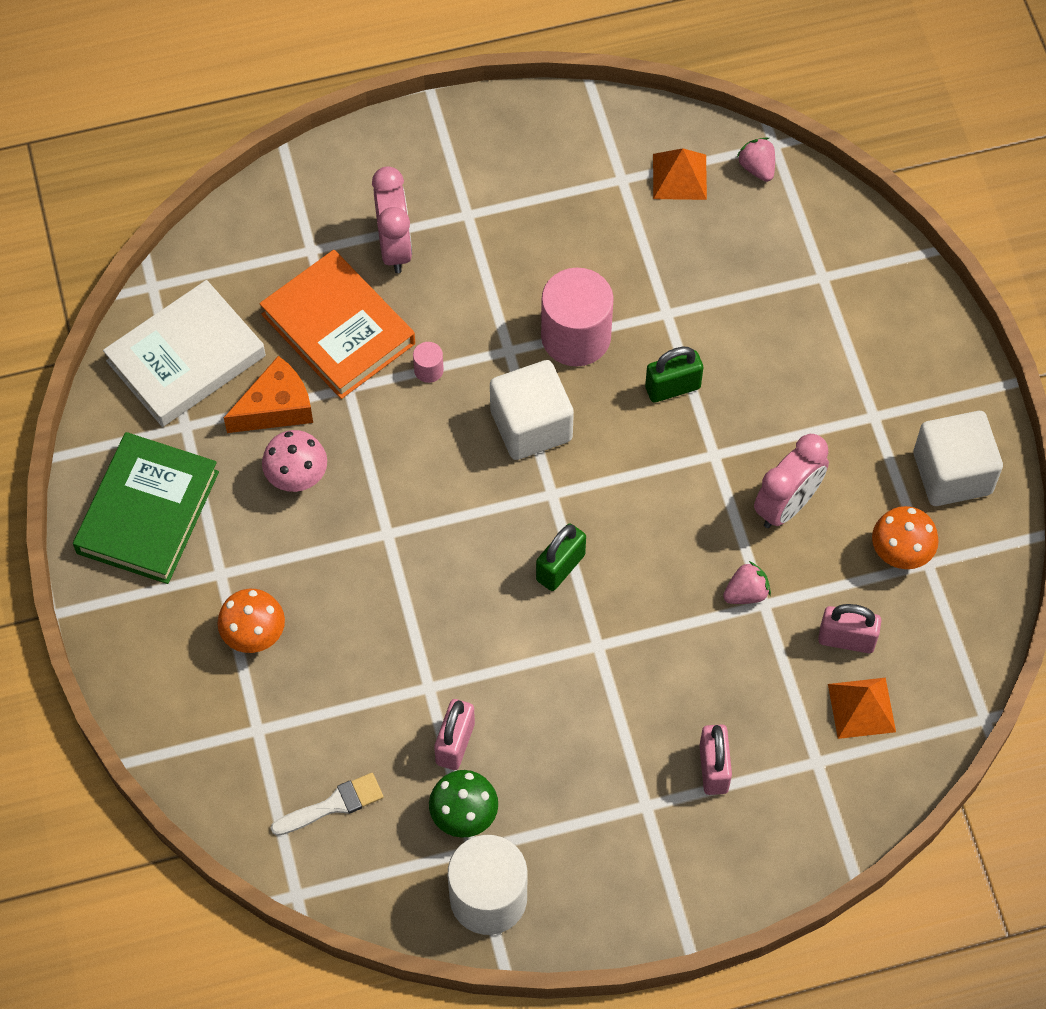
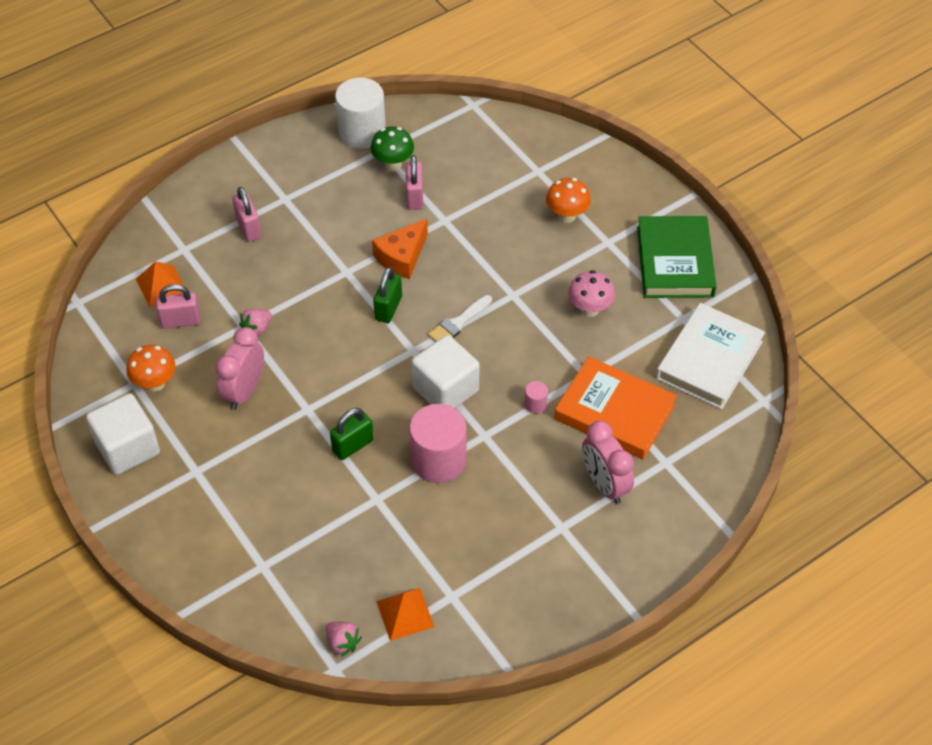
camera: 160 degrees right, 10 degrees down
(276, 407) = (628, 348): orange cheese -> orange cheese (402, 257)
(333, 805) = (473, 148): white brush -> white brush (458, 322)

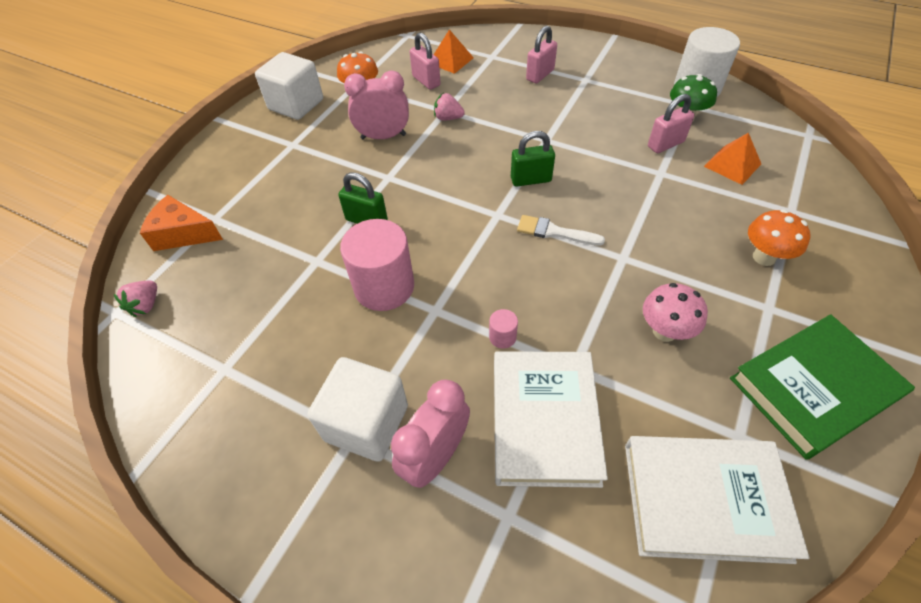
camera: 65 degrees right, 0 degrees up
(402, 257) = (593, 164): orange cheese -> orange cheese (183, 234)
(405, 613) = (191, 339): orange pyramid -> orange pyramid (732, 165)
(445, 389) = (470, 256): white cube -> white cube (366, 423)
(614, 412) = (544, 420): orange book -> white book

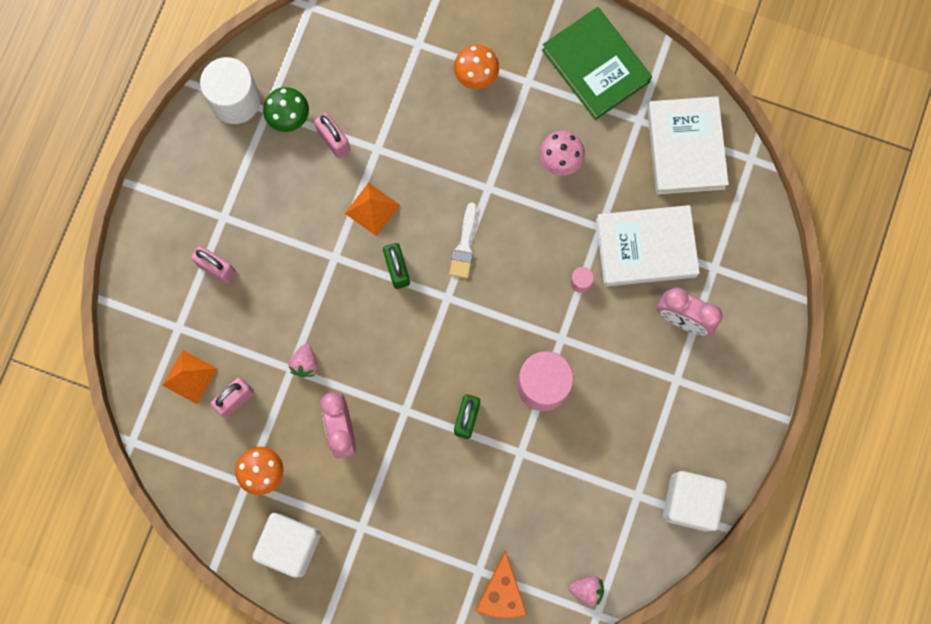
camera: 100 degrees left, 25 degrees up
(366, 423) = (666, 372): white cube -> white cube (690, 502)
(732, 165) = (360, 83): orange pyramid -> orange pyramid (372, 209)

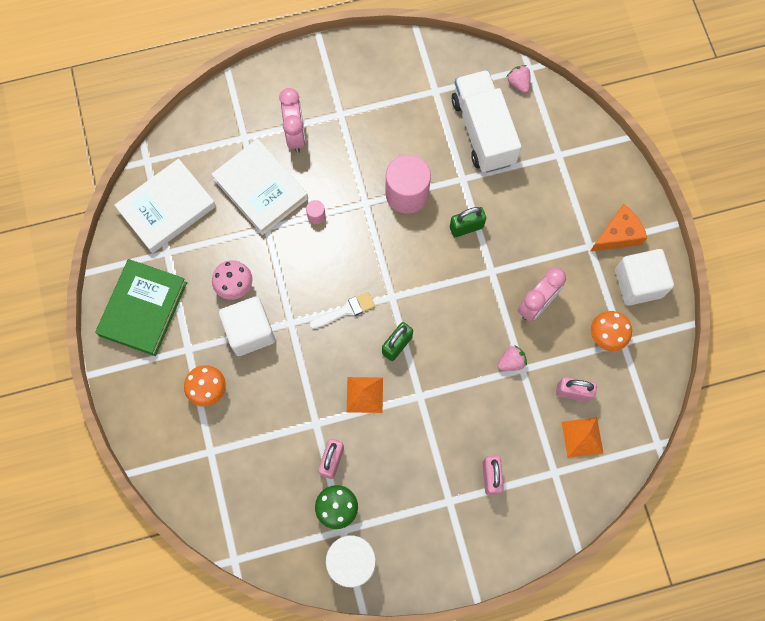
camera: 125 degrees left, 5 degrees down
(502, 593) = (561, 131): orange cheese -> orange cheese (618, 234)
(558, 511) = (483, 131): none -> white truck
(690, 502) = (416, 57): white cube -> white cube (250, 331)

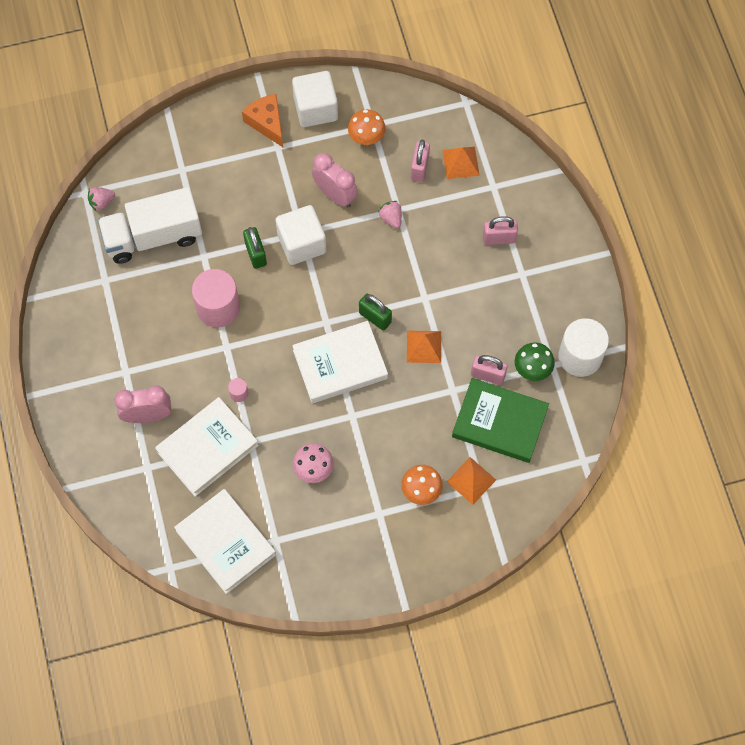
camera: 90 degrees left, 5 degrees down
(143, 309) = (336, 560): green book -> green book (499, 422)
(217, 440) = (471, 480): none -> orange pyramid
(250, 331) = (361, 454): white cube -> white cube (302, 243)
(345, 311) = (340, 364): white brush -> white book

